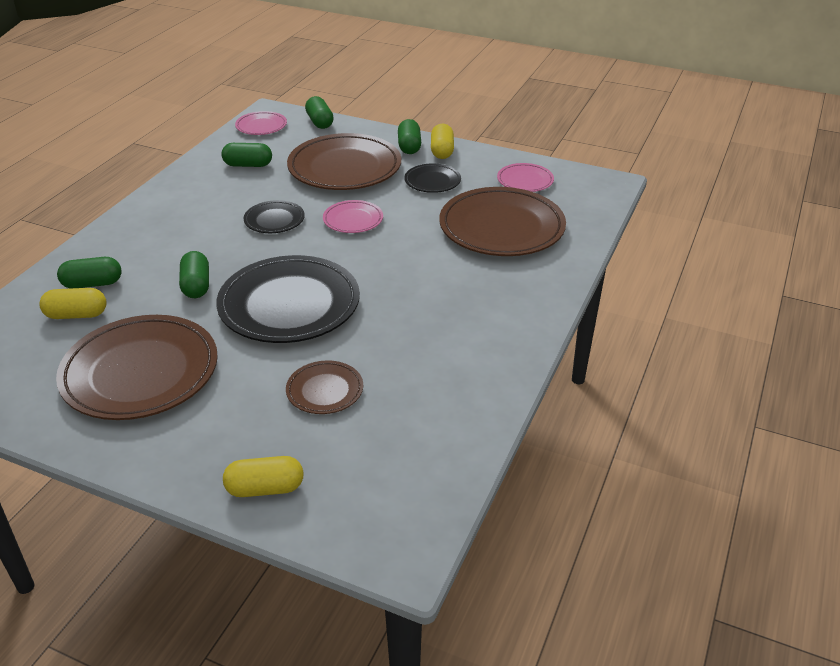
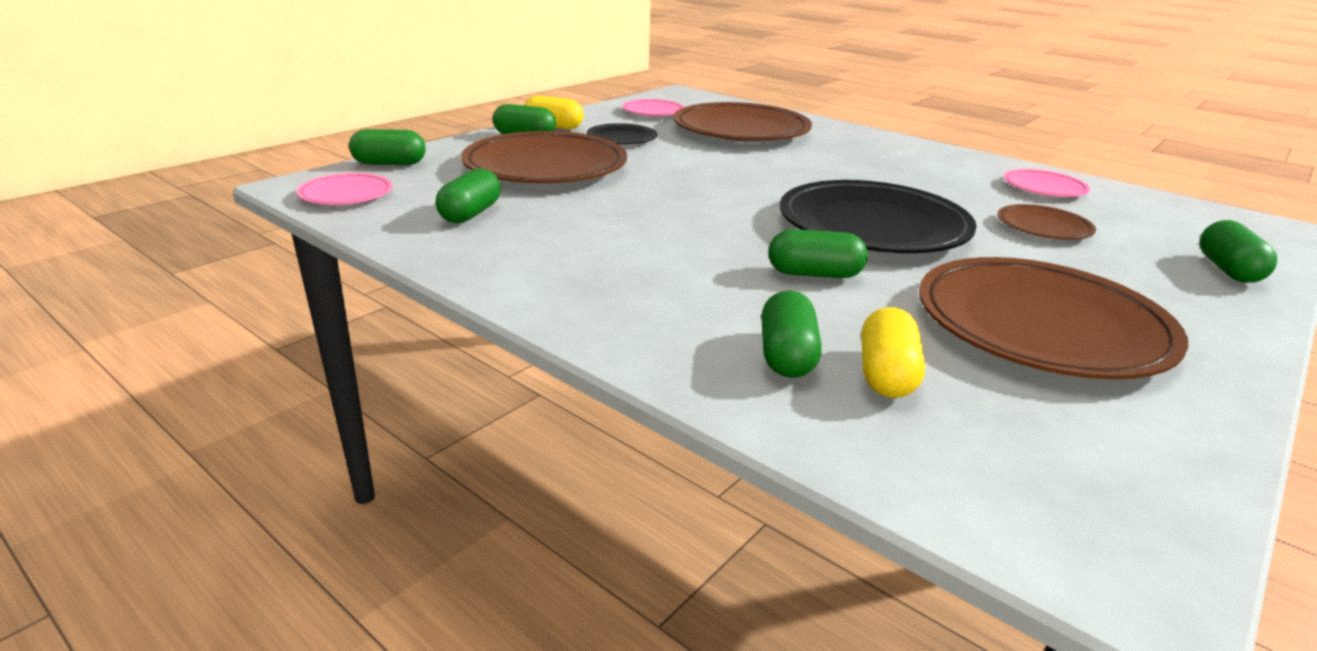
camera: 75 degrees left, 10 degrees down
(265, 488) = (1228, 270): yellow capsule -> green capsule
(274, 220) = (656, 214): black plate -> none
(353, 220) = (685, 178): pink plate -> pink plate (1044, 188)

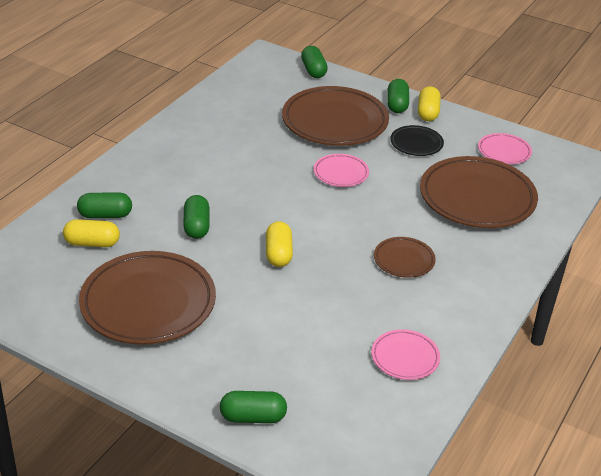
camera: 80 degrees right, 10 degrees up
(346, 194) = (258, 70): pink plate -> pink plate (341, 173)
(470, 214) = (245, 110): green capsule -> none
(873, 226) = (278, 254): black plate -> yellow capsule
(1043, 227) = (307, 337): brown plate -> brown plate (404, 260)

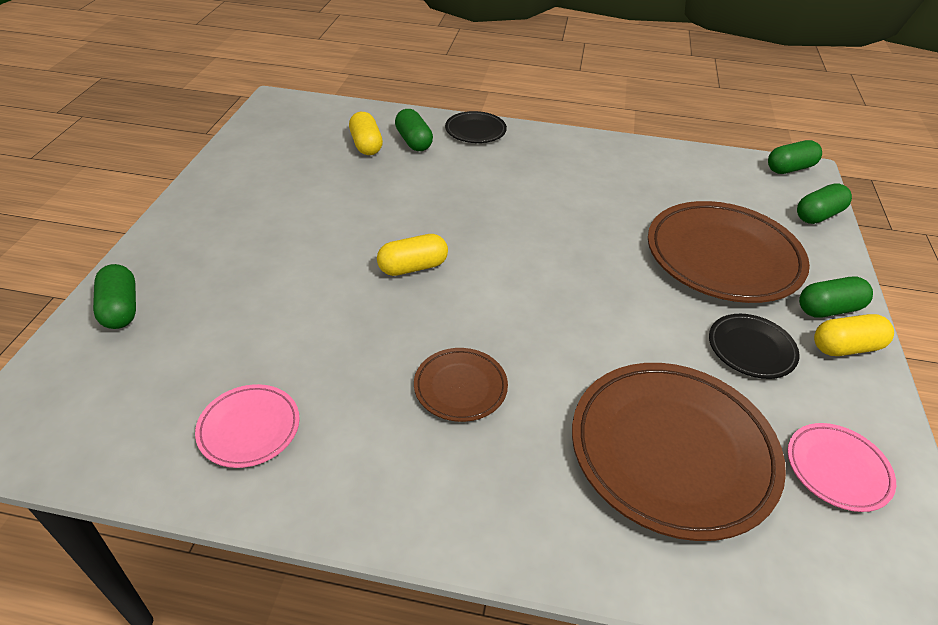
camera: 70 degrees right, 5 degrees up
(112, 178) = (475, 131): none -> black plate
(148, 303) = (289, 197): brown plate -> none
(197, 226) = (429, 198): green capsule -> green capsule (790, 168)
(341, 173) = (612, 286): pink plate -> none

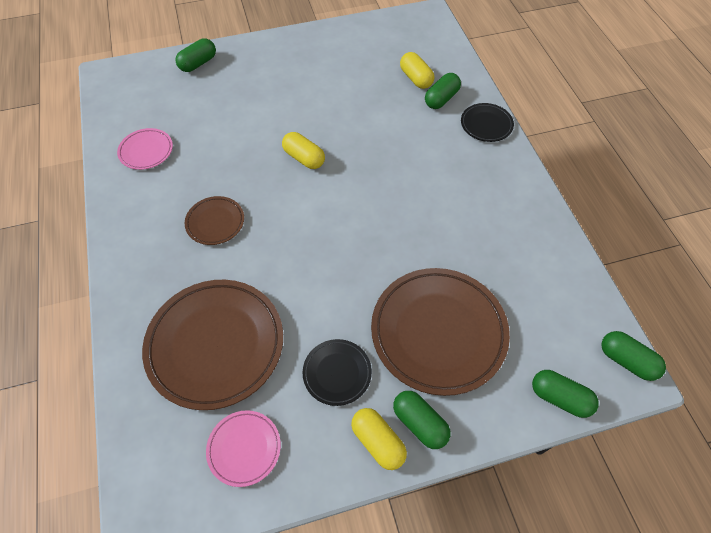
camera: 65 degrees right, 15 degrees up
(366, 145) = (416, 78): yellow capsule -> yellow capsule turned 75 degrees counterclockwise

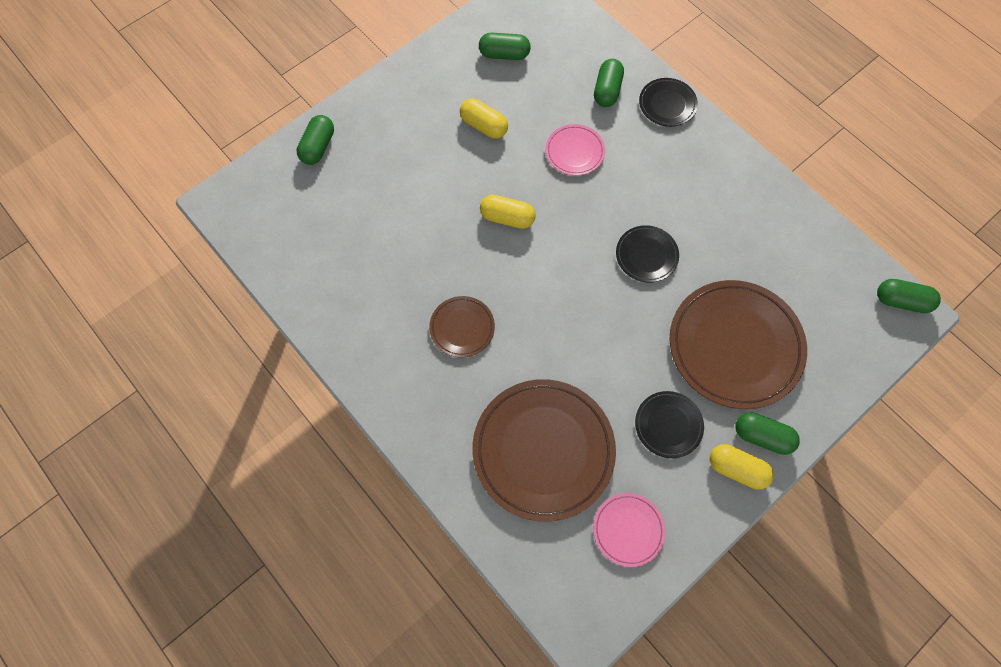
camera: 25 degrees left, 10 degrees up
(146, 151) = (334, 279): pink plate -> pink plate (574, 152)
(401, 228) = (646, 255): none -> black plate
(416, 78) = (567, 75): yellow capsule -> yellow capsule (484, 126)
(559, 398) = (863, 360): green capsule -> green capsule (504, 54)

